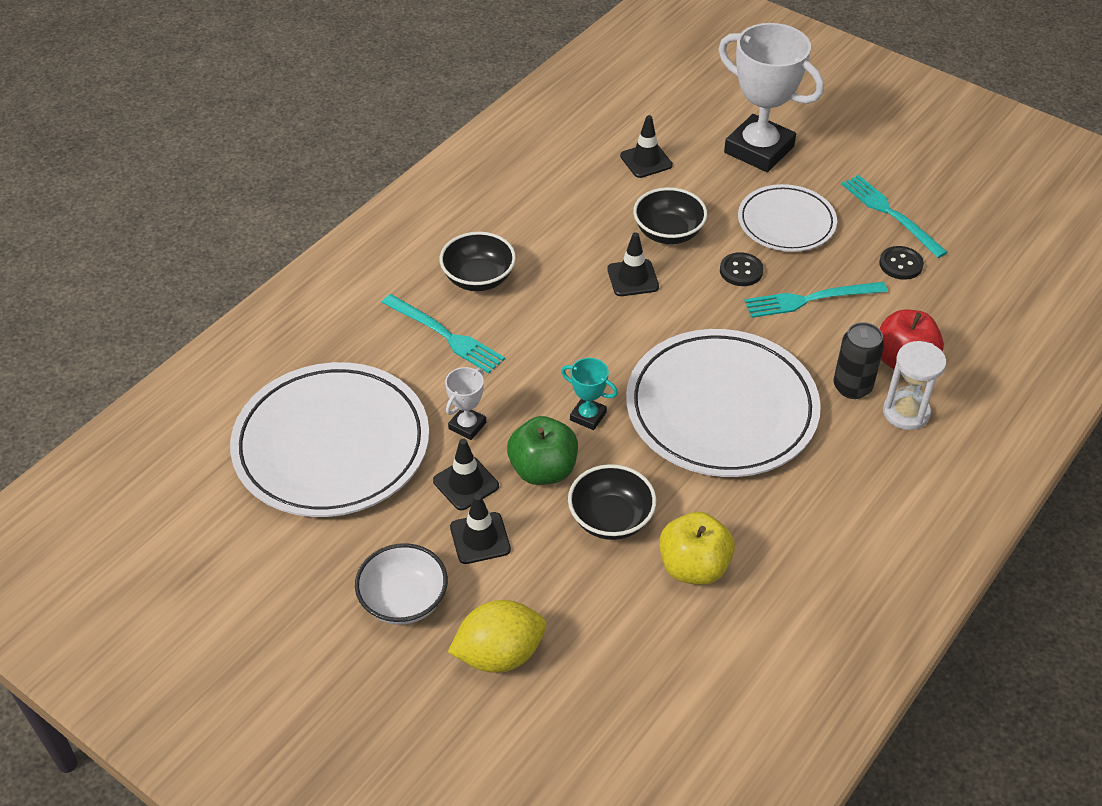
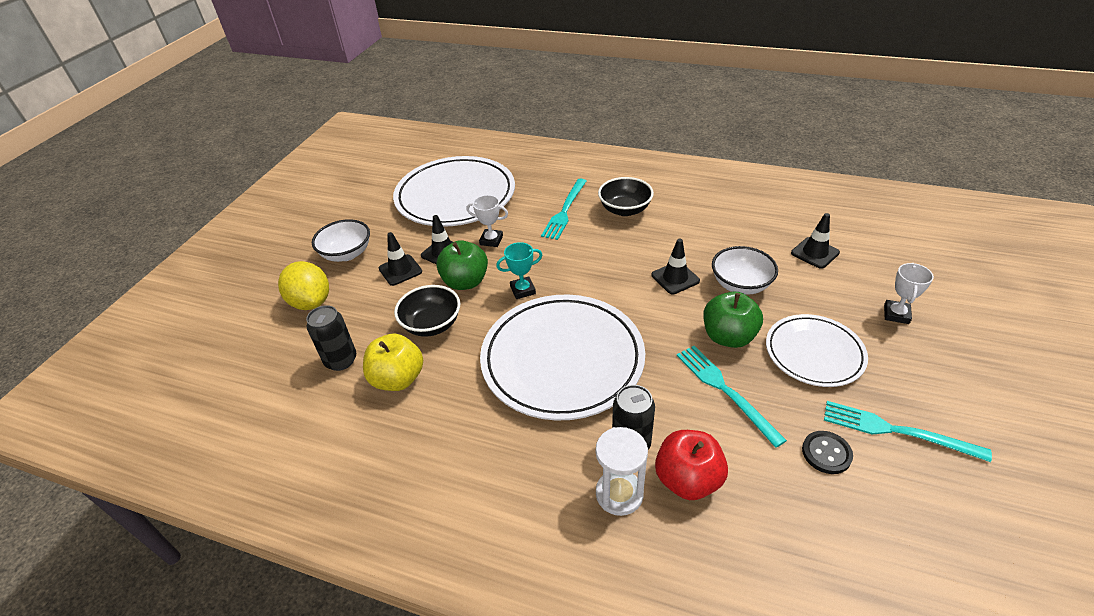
camera: 75 degrees right, 5 degrees down
(588, 416) = (522, 290): turquoise trophy -> turquoise trophy turned 60 degrees clockwise
(637, 625) = (341, 360): none -> black can
(668, 233) = (740, 284): black bowl -> white bowl
(741, 271) = (728, 337): black button -> green apple
(759, 149) = (896, 314): white trophy -> white trophy, size x0.45
(890, 214) = (896, 431): turquoise fork -> turquoise fork turned 105 degrees counterclockwise

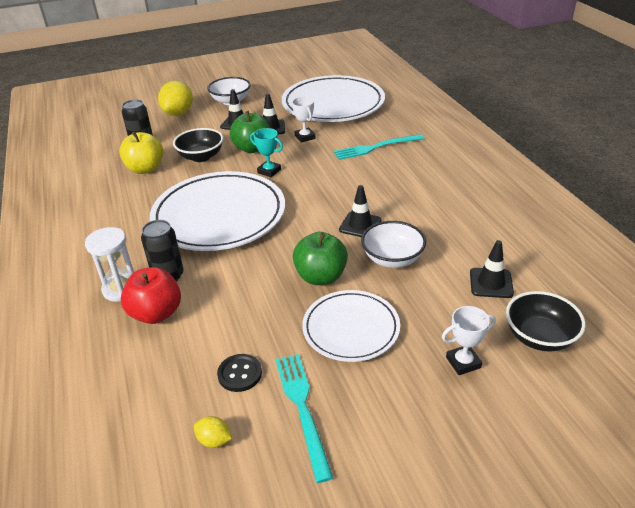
camera: 50 degrees right, 5 degrees down
(625, 209) = (413, 169): black bowl -> black bowl (539, 337)
(725, 390) = (259, 297): turquoise fork -> none
(905, 510) = (214, 440): none -> yellow lemon

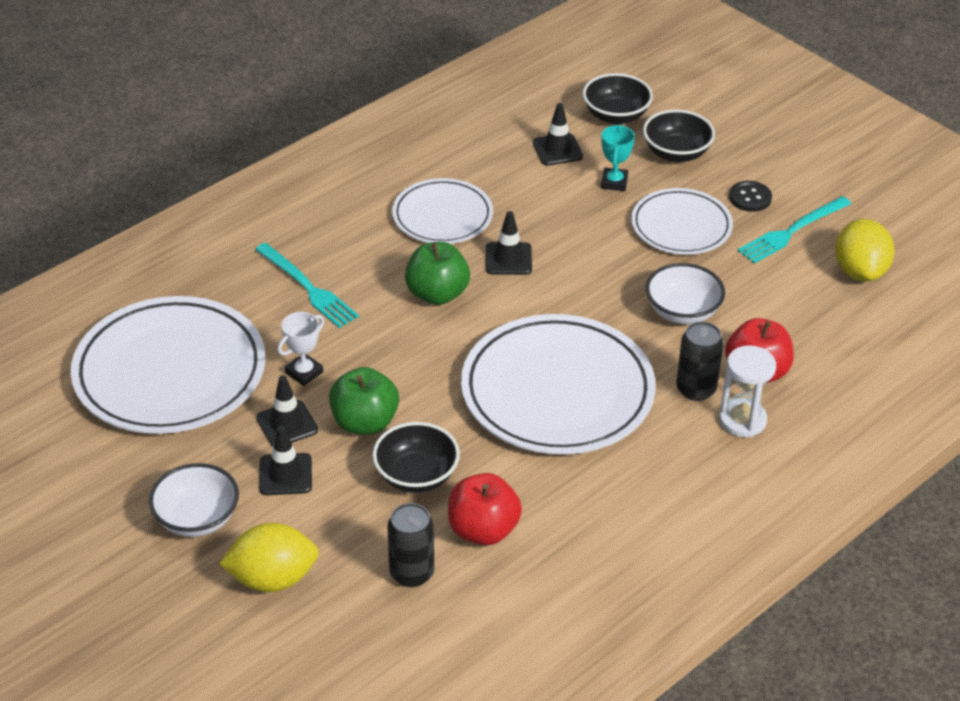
camera: 115 degrees left, 5 degrees up
(145, 169) = (483, 530): yellow apple -> red apple
(214, 440) = (860, 271): yellow lemon -> yellow lemon, size x2.14
(240, 374) = (785, 281): black button -> black button (750, 198)
(269, 171) = (423, 380): turquoise trophy -> turquoise trophy (614, 182)
(321, 276) = (619, 266): green apple -> green apple (437, 294)
(392, 259) = (558, 221): white bowl -> white bowl (682, 311)
(423, 207) = (442, 216): none -> white plate
(463, 362) = (676, 153): white trophy -> black bowl

